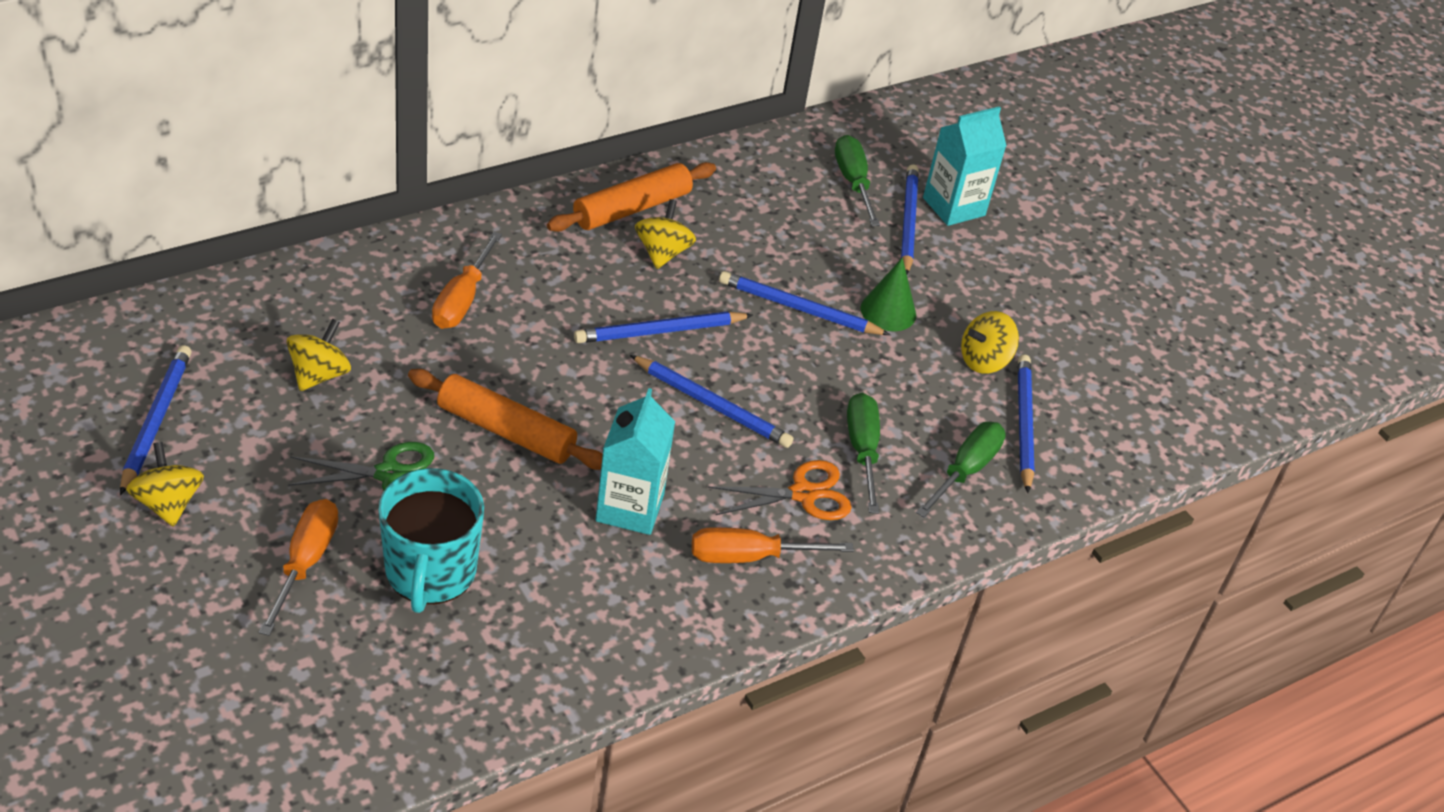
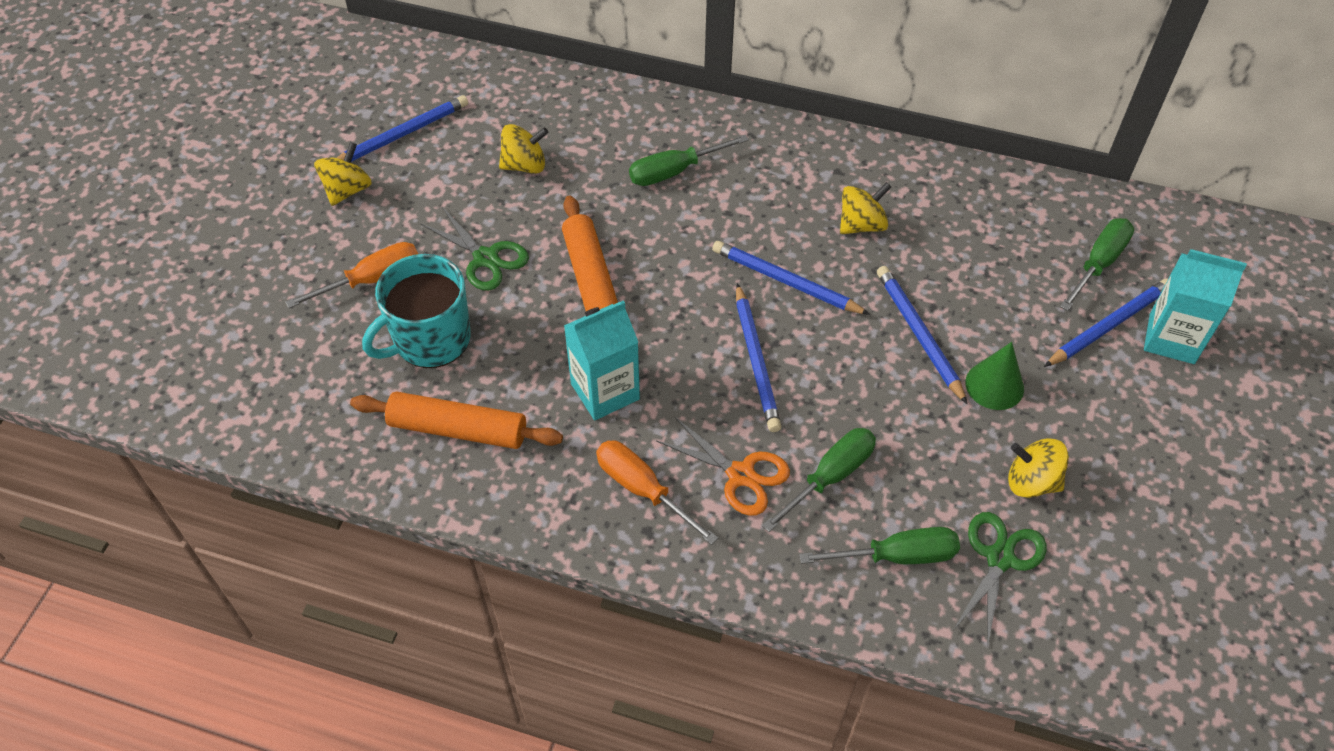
camera: 55 degrees right, 10 degrees up
(462, 300) = (673, 172): orange screwdriver -> green screwdriver
(632, 208) = (879, 178): orange rolling pin -> orange rolling pin (458, 429)
(1024, 424) = (1000, 558): blue pencil -> green scissors

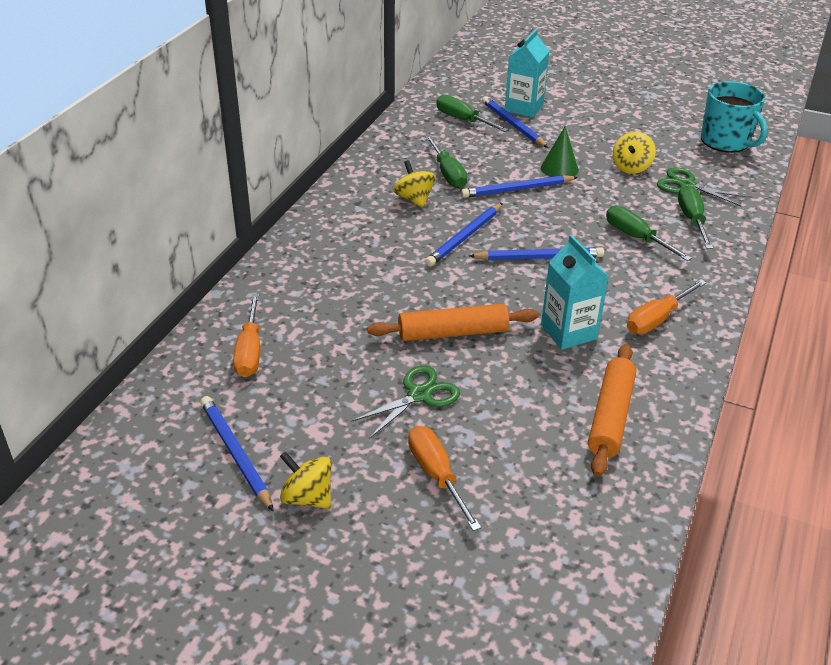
camera: 85 degrees left, 15 degrees down
(430, 340) = (513, 433): turquoise mug -> turquoise mug (726, 142)
(525, 165) = (306, 366): yellow spinning top -> none
(543, 121) = (249, 352): none -> orange screwdriver
(673, 172) = (337, 280): green screwdriver -> green screwdriver (448, 174)
(740, 475) = (639, 274): orange scissors -> none

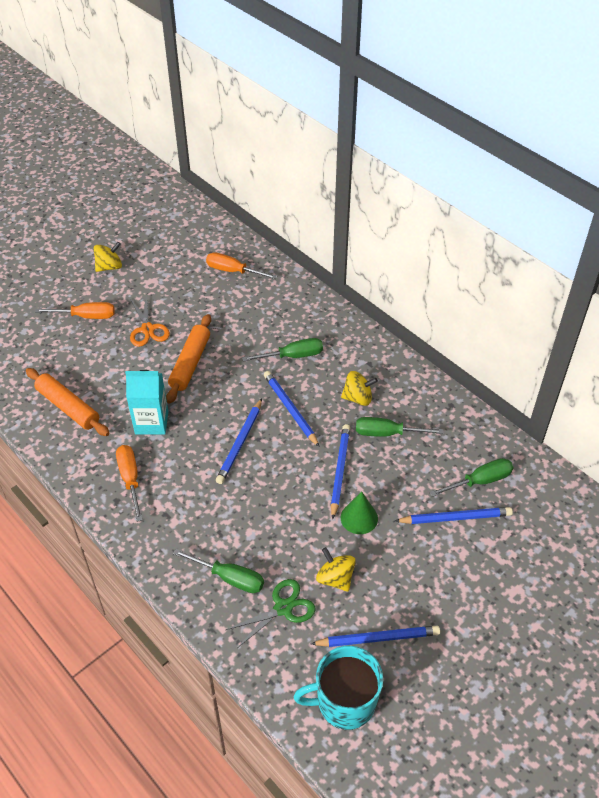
camera: 115 degrees right, 10 degrees up
(236, 454) = (157, 250): blue pencil -> blue pencil (377, 638)
(419, 395) = (147, 329): green scissors -> orange scissors
(524, 108) = (488, 543): turquoise carton -> none
(635, 237) = (229, 520): green screwdriver -> green screwdriver (293, 356)

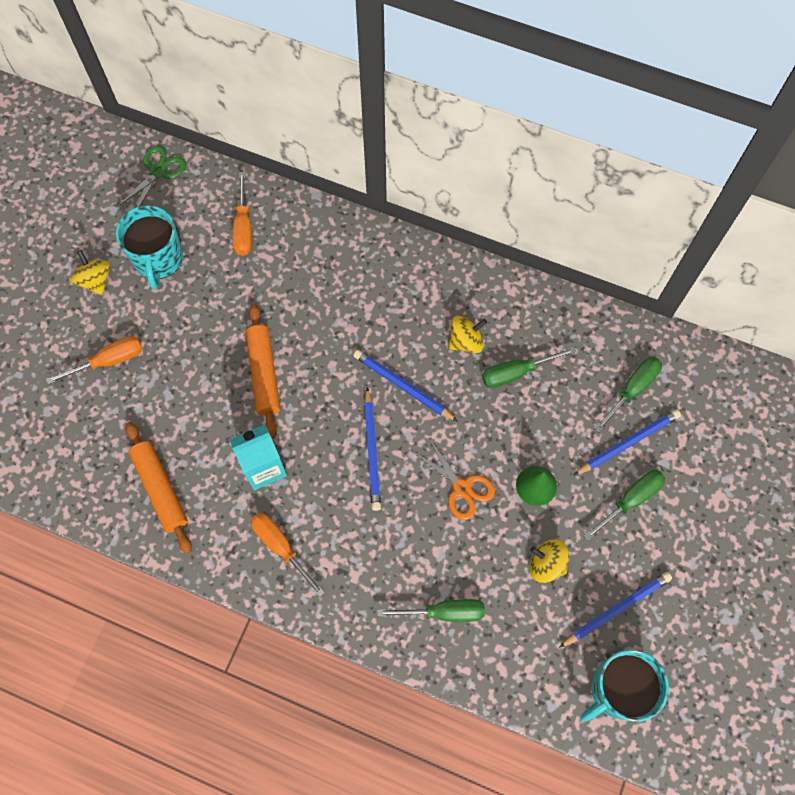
camera: 25 degrees left, 20 degrees up
(68, 407) = (160, 489): orange rolling pin -> orange rolling pin turned 45 degrees clockwise
(109, 267) = (95, 280): yellow spinning top -> yellow spinning top turned 60 degrees counterclockwise
(147, 329) = (190, 349): orange scissors -> orange scissors (462, 488)
(160, 269) = (158, 259): none -> turquoise mug
(232, 271) = (243, 228): orange screwdriver -> orange screwdriver turned 90 degrees counterclockwise
(283, 608) = (513, 620): green scissors -> green scissors (158, 171)
(293, 356) = (371, 316): green screwdriver -> green screwdriver (631, 499)
(340, 471) = (491, 439): blue pencil -> none

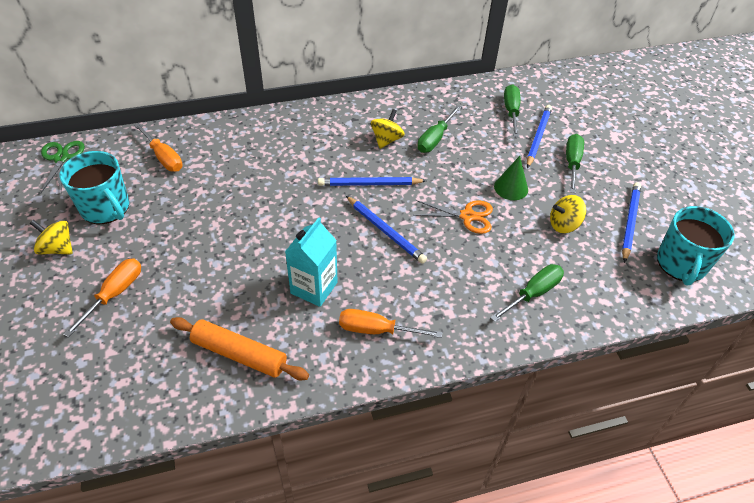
camera: 40 degrees left, 20 degrees down
(264, 374) = (259, 231): orange rolling pin -> none

